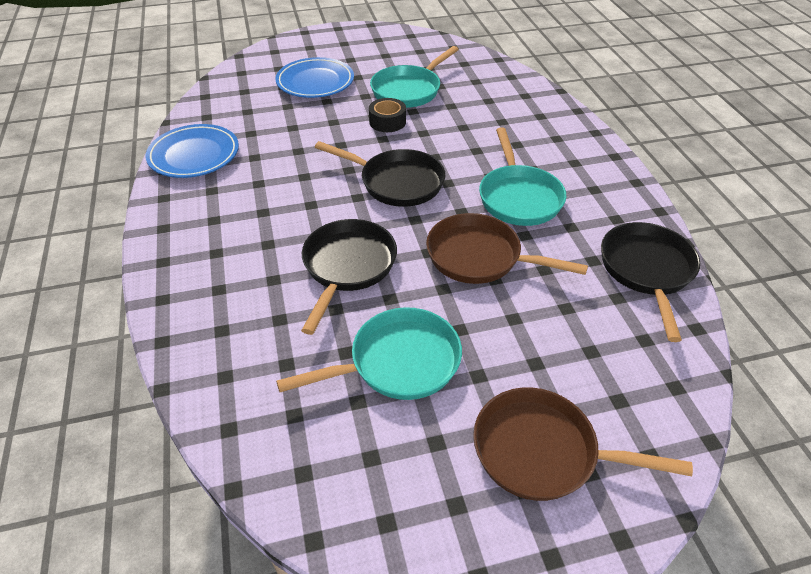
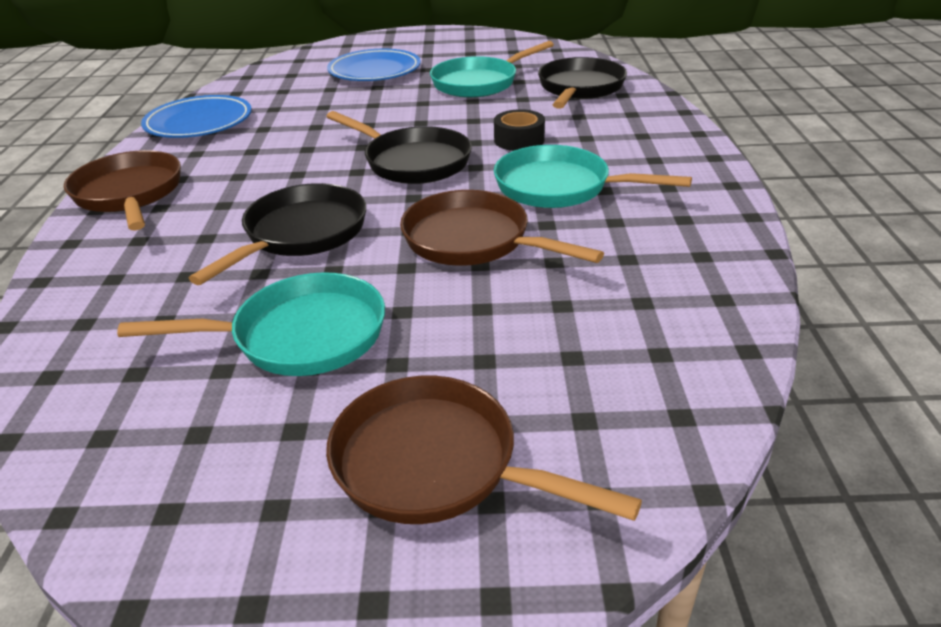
camera: 15 degrees right, 10 degrees down
(181, 242) = (130, 194): none -> brown pan
(387, 122) = (436, 108): black tape -> black tape (519, 140)
(518, 197) = (559, 187): turquoise pan -> turquoise pan turned 105 degrees clockwise
(647, 271) = (701, 277): black pan -> black pan (580, 88)

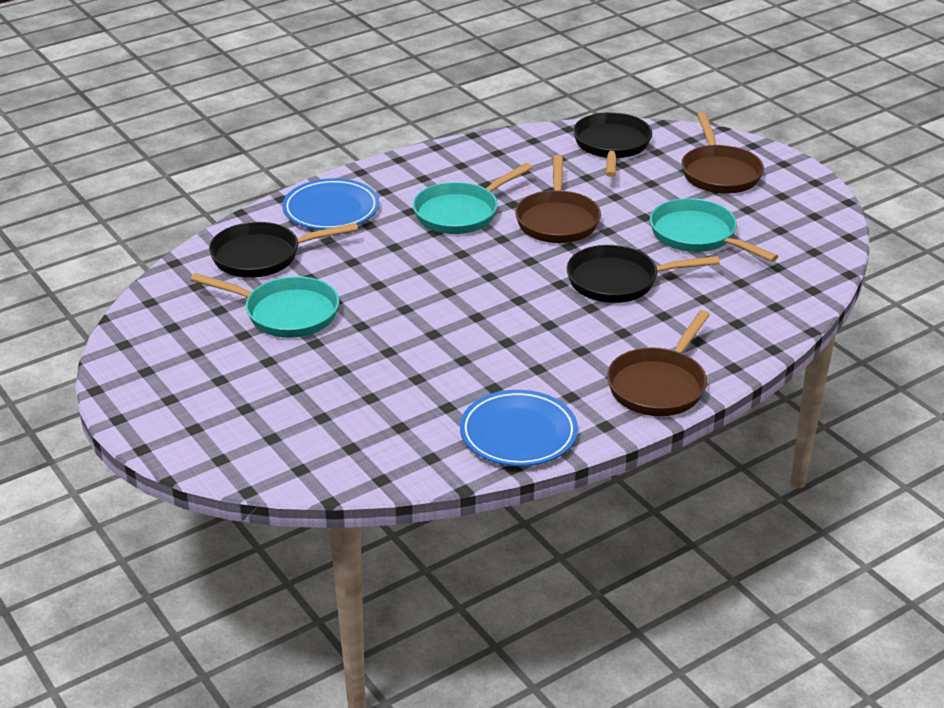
camera: 125 degrees left, 0 degrees up
(374, 71) = (298, 392): blue plate -> blue plate (331, 210)
(412, 162) = (480, 282): black pan -> black pan (612, 146)
(519, 140) = (399, 251): black tape -> none
(559, 187) = (460, 213): turquoise pan -> turquoise pan turned 60 degrees clockwise

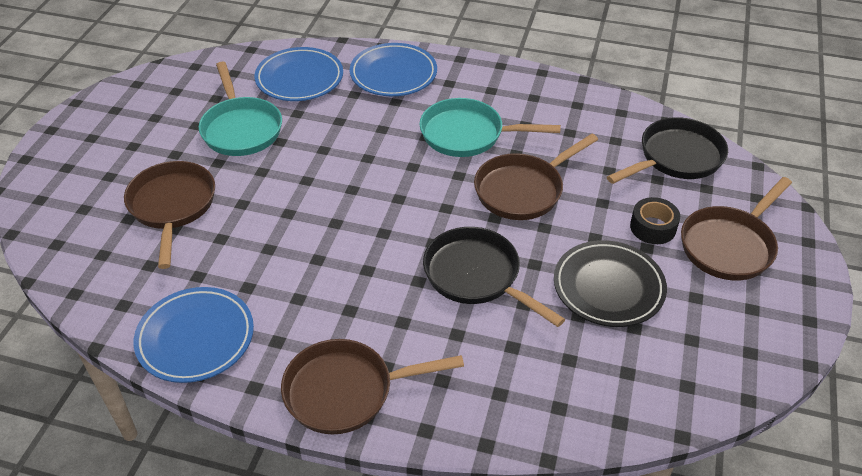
camera: 50 degrees right, 10 degrees up
(262, 256) = (299, 79): black pan -> blue plate
(340, 388) = (172, 206): none -> brown pan
(665, 190) = (653, 227): none -> black tape
(697, 236) = (608, 287): turquoise pan -> black plate

